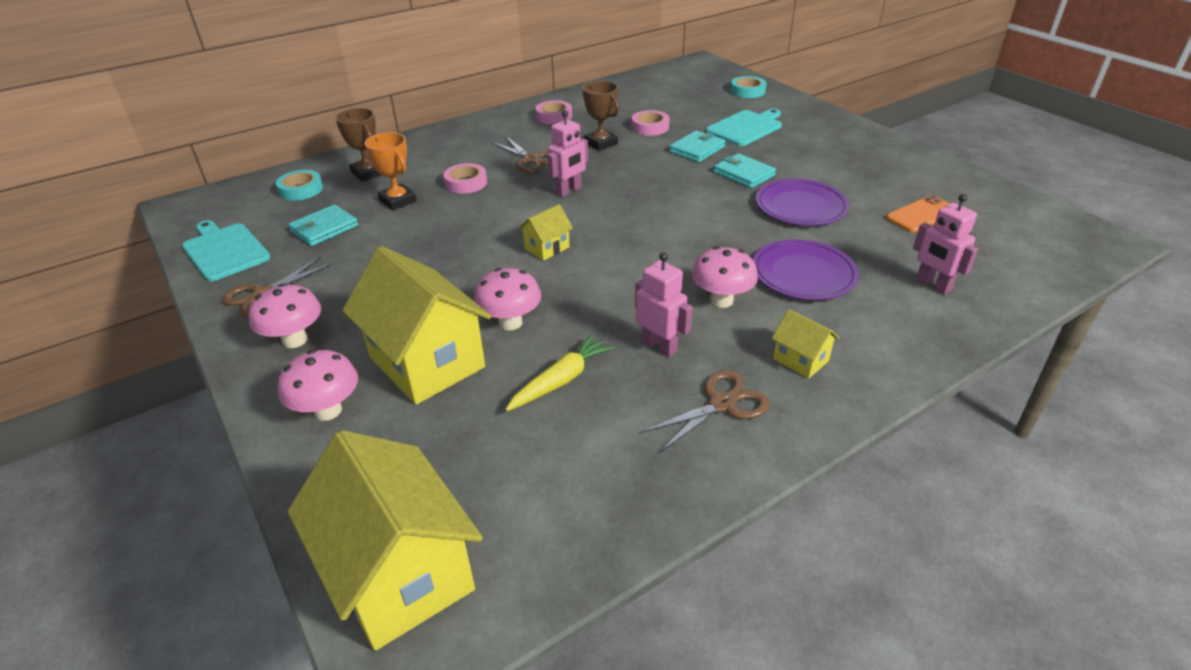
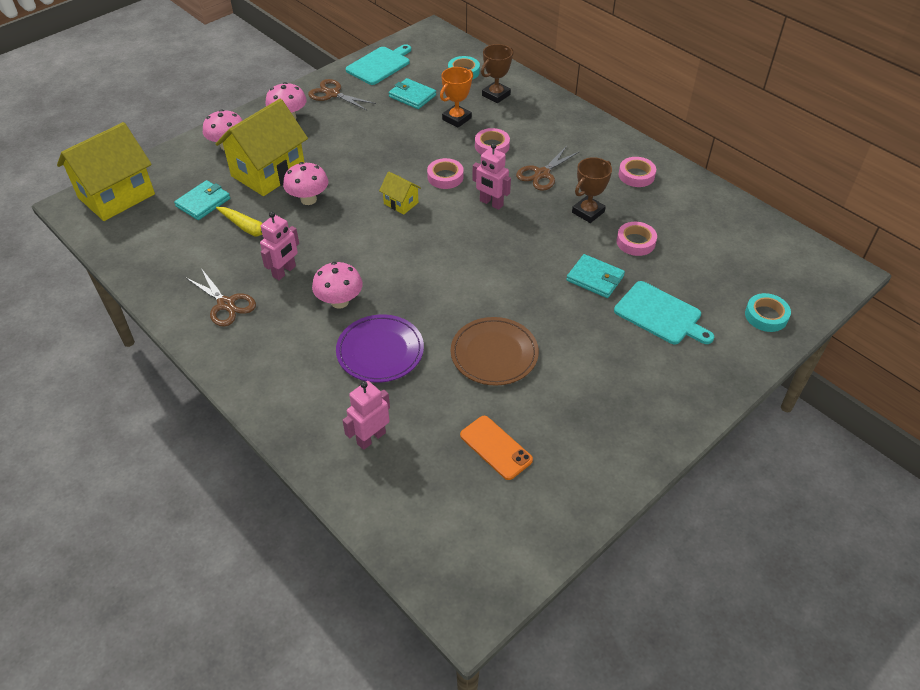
camera: 80 degrees right, 10 degrees up
(509, 215) = (445, 177): none -> pink tape
(743, 174) = (551, 313): turquoise wallet -> turquoise wallet (203, 202)
(800, 360) = (270, 345): yellow house -> none
(801, 206) = (494, 354): purple plate -> brown plate

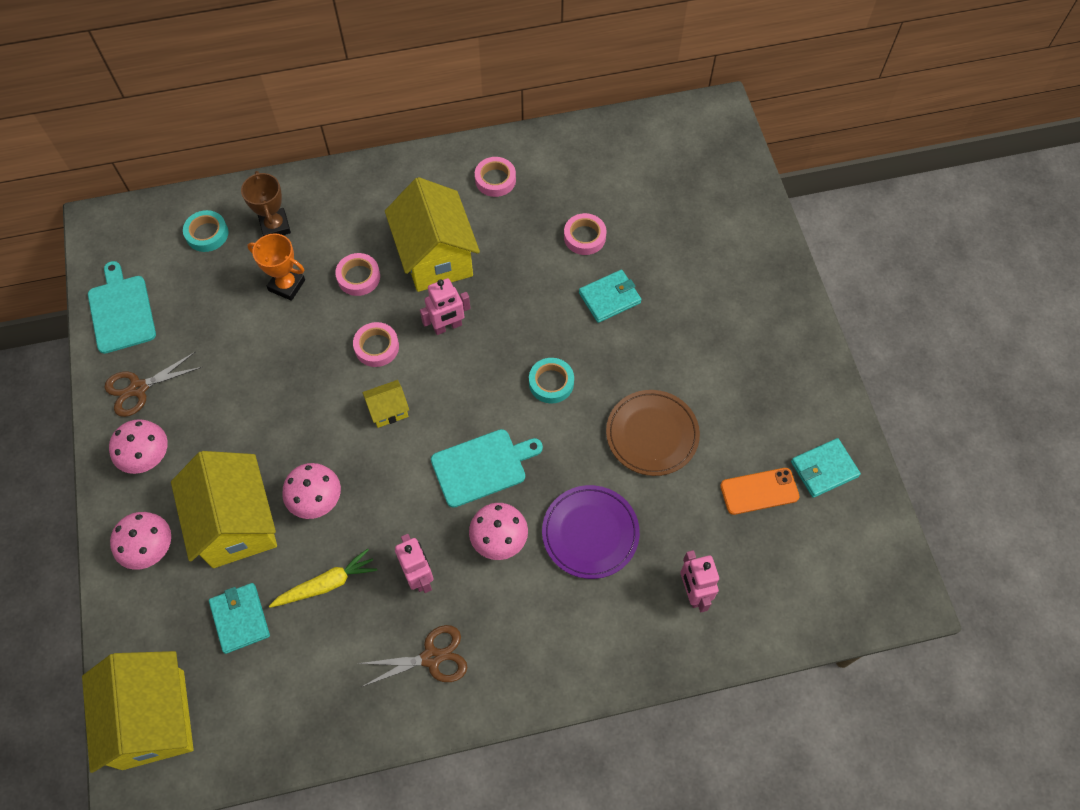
camera: 60 degrees left, 15 degrees up
(412, 96) = (210, 307): turquoise wallet -> turquoise wallet (824, 469)
(456, 119) = (287, 285): orange trophy -> orange trophy turned 45 degrees counterclockwise
(542, 174) = (436, 257): brown scissors -> yellow house
(588, 212) = (518, 251): brown trophy -> none
(660, 314) = (684, 274): turquoise cutting board -> turquoise cutting board (482, 467)
(766, 316) = (733, 198): turquoise tape -> turquoise tape (551, 383)

